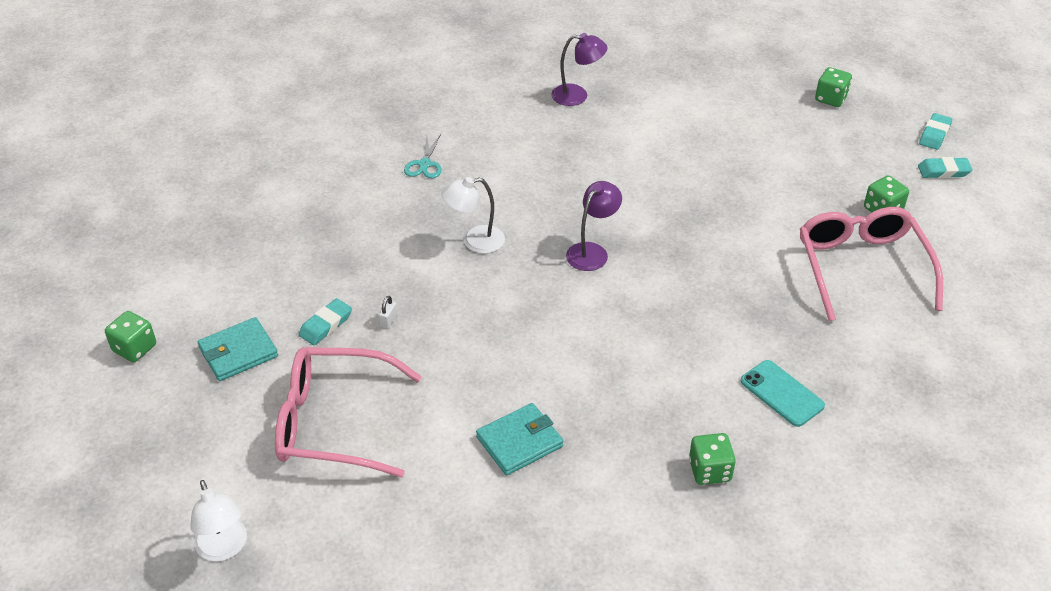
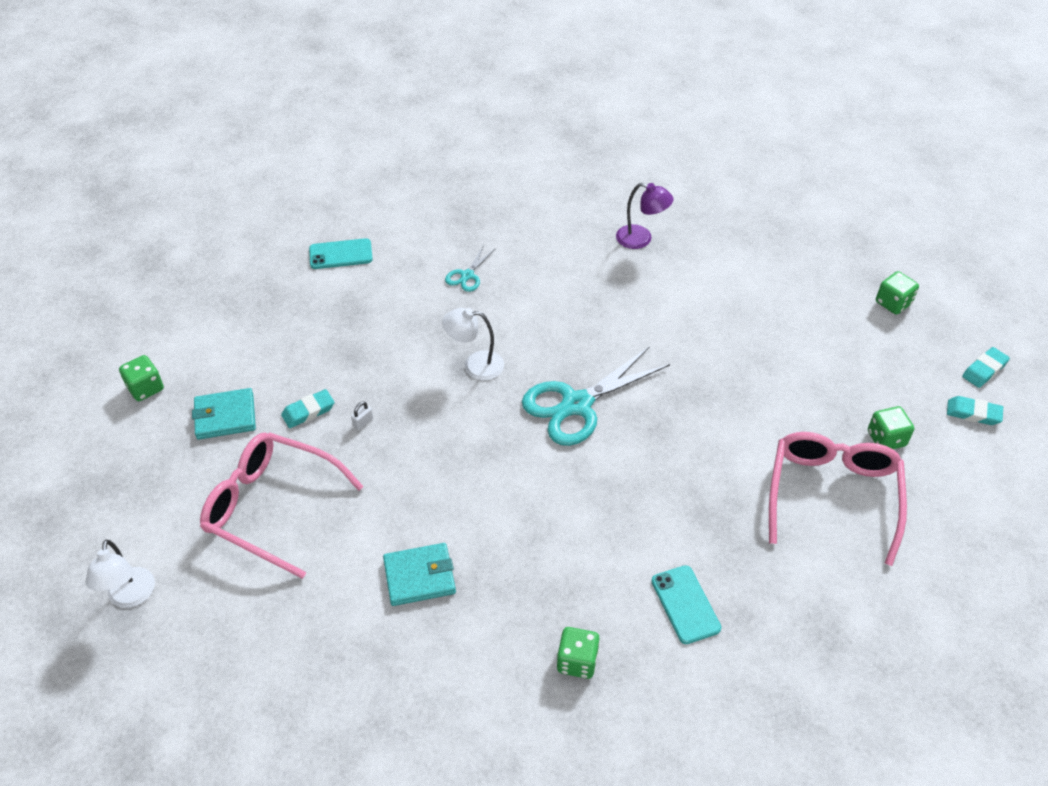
camera: 20 degrees right, 5 degrees up
(283, 174) = (341, 254): none -> turquoise phone
(592, 251) = (577, 405): purple lamp -> turquoise scissors

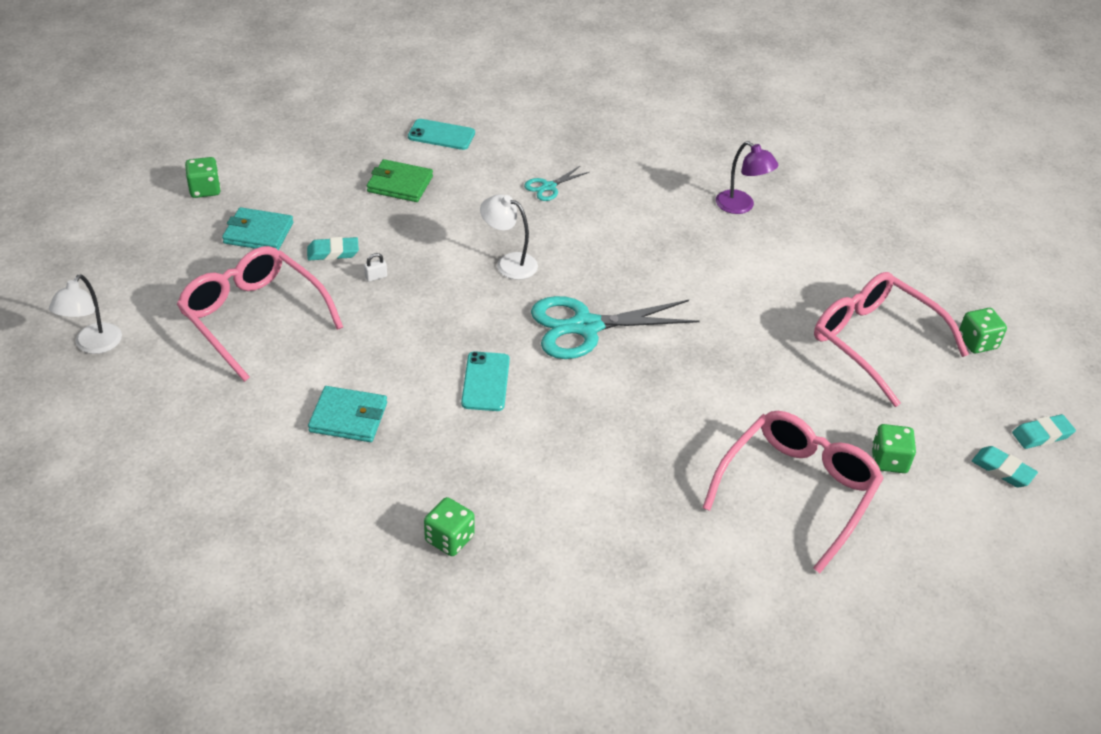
camera: 20 degrees right, 5 degrees down
(331, 318) = (400, 184): none -> green wallet
(685, 604) = (584, 530): turquoise phone -> turquoise phone (485, 381)
(815, 331) = (873, 341): none -> pink glasses

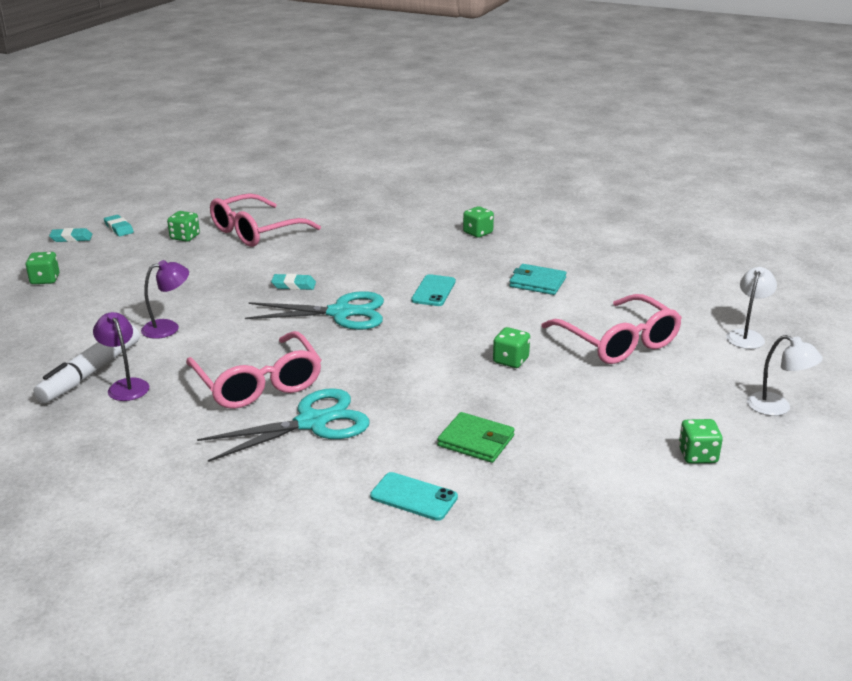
camera: 165 degrees left, 15 degrees down
(258, 233) = (627, 406): turquoise wallet -> none
(333, 252) = (550, 383): turquoise eraser -> turquoise eraser (294, 285)
(376, 277) = (510, 360): white padlock -> green dice
(509, 263) = (385, 360): white lamp -> white lamp (777, 408)
(548, 187) = (312, 422): turquoise scissors -> turquoise scissors, size x2.10
(763, 282) = (168, 327): none -> purple lamp
(786, 217) = (91, 372): none -> white marker
(873, 341) = (122, 286): pink glasses -> pink glasses (259, 384)

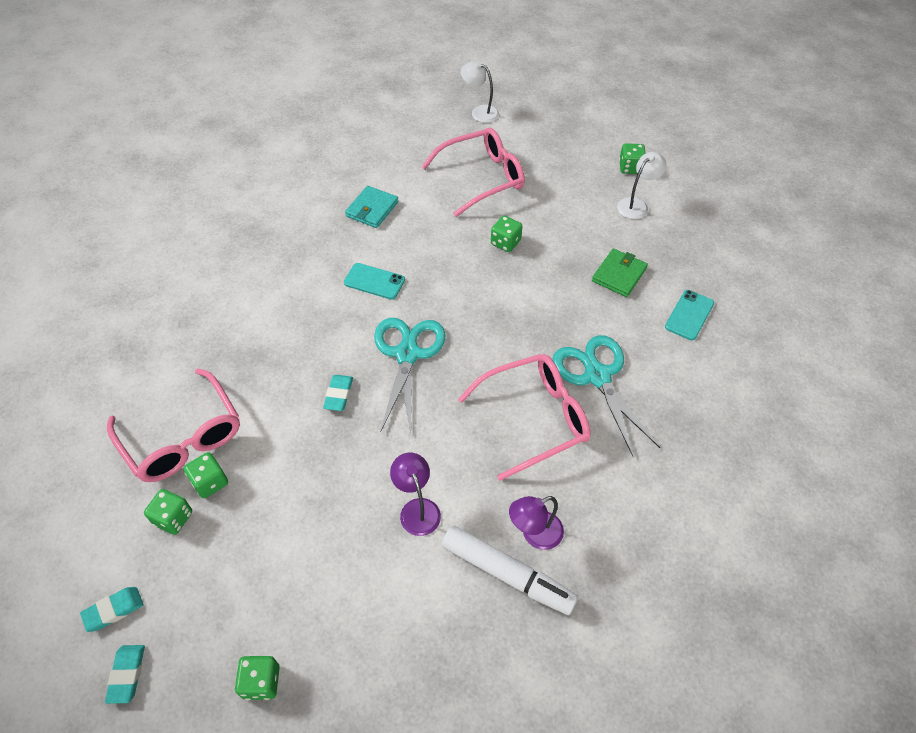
camera: 85 degrees left, 25 degrees up
(478, 233) = (253, 238): green dice -> green dice (210, 482)
(777, 408) = (574, 121): white lamp -> white lamp (636, 205)

